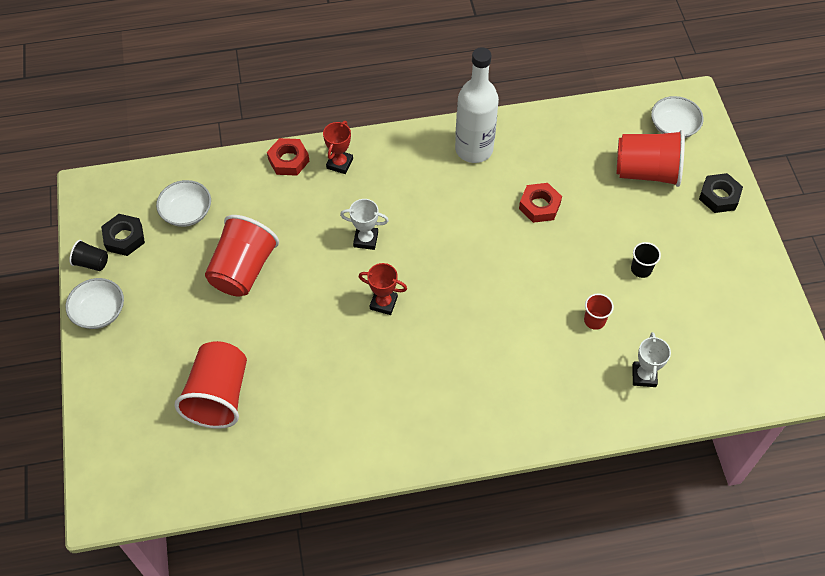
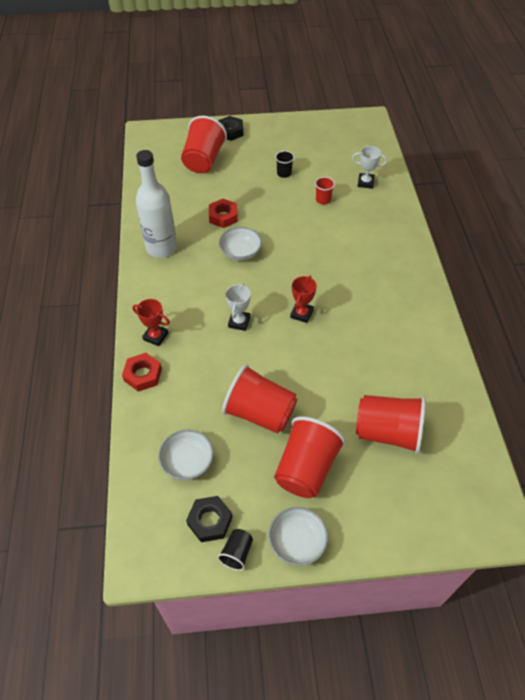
camera: 85 degrees left, 5 degrees down
(177, 316) = (306, 468): none -> red cup
(673, 127) = (167, 143): white bowl -> white bowl (240, 252)

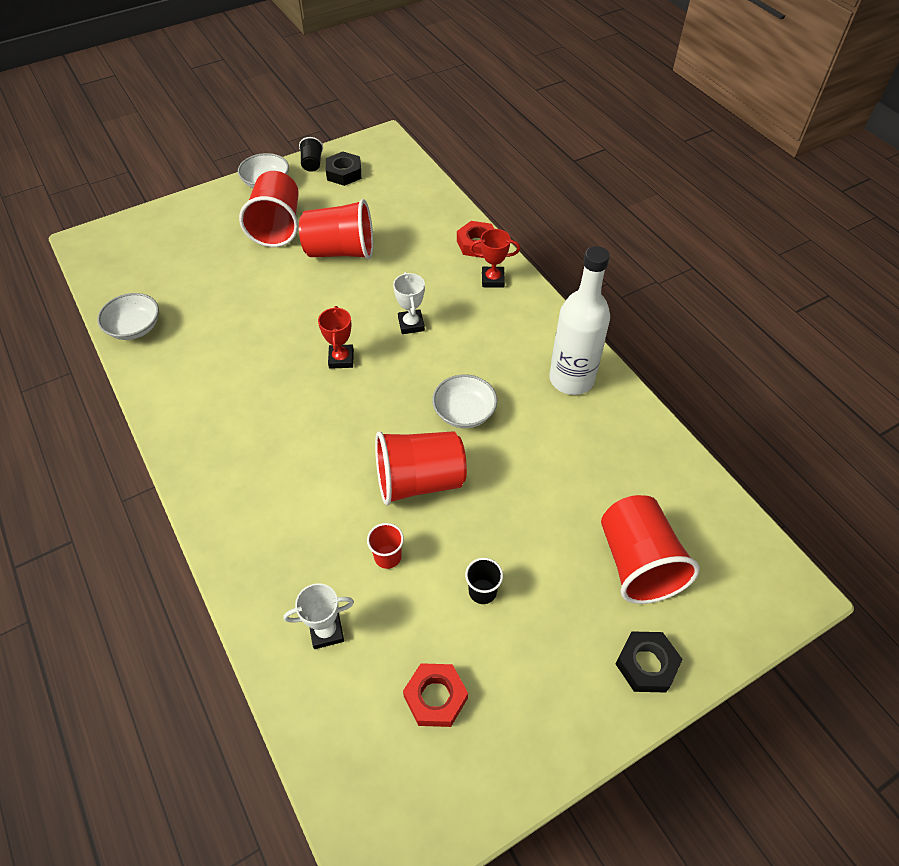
camera: 155 degrees right, 0 degrees up
(187, 461) = (386, 199): white bowl -> white bowl (134, 328)
(223, 216) = (525, 460): red nut -> red nut (435, 697)
(387, 432) = (205, 276): red cup -> red cup (419, 481)

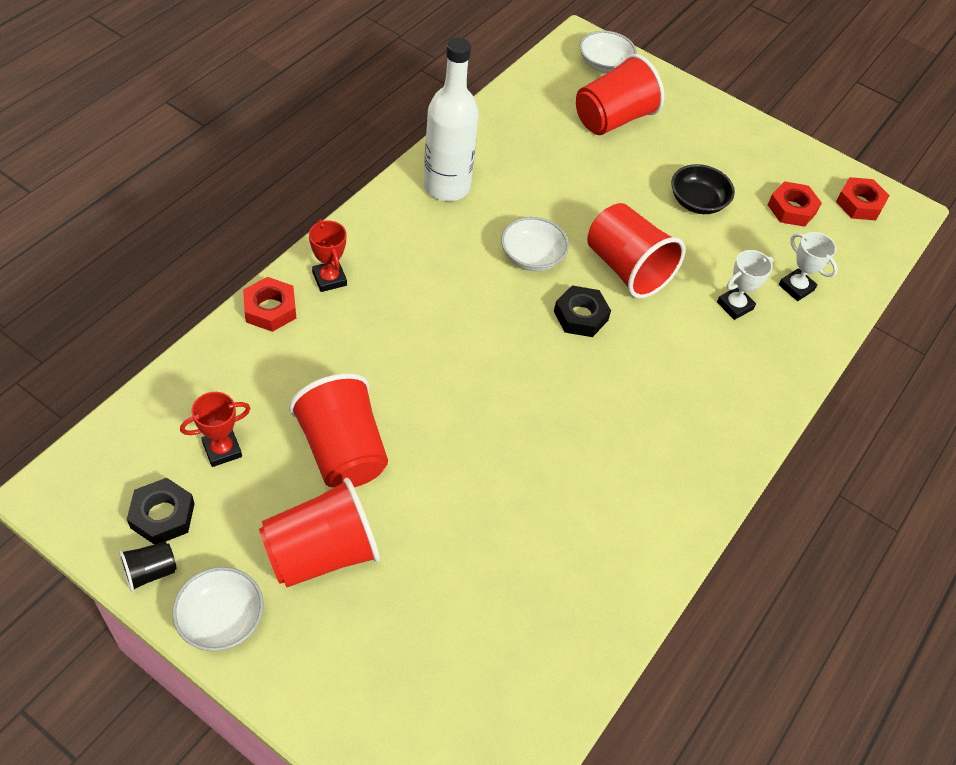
camera: 120 degrees left, 0 degrees up
(134, 328) = (591, 634): white bowl -> white bowl (604, 64)
(341, 359) = (520, 382): red trophy -> red trophy (222, 450)
(387, 556) = (710, 269): red cup -> none
(411, 324) = (437, 334): white trophy -> white trophy (735, 306)
(412, 799) = (859, 203): none -> red nut
(482, 591) = (697, 202): black cup -> black bowl
(646, 664) = (687, 106): black nut -> black nut (580, 316)

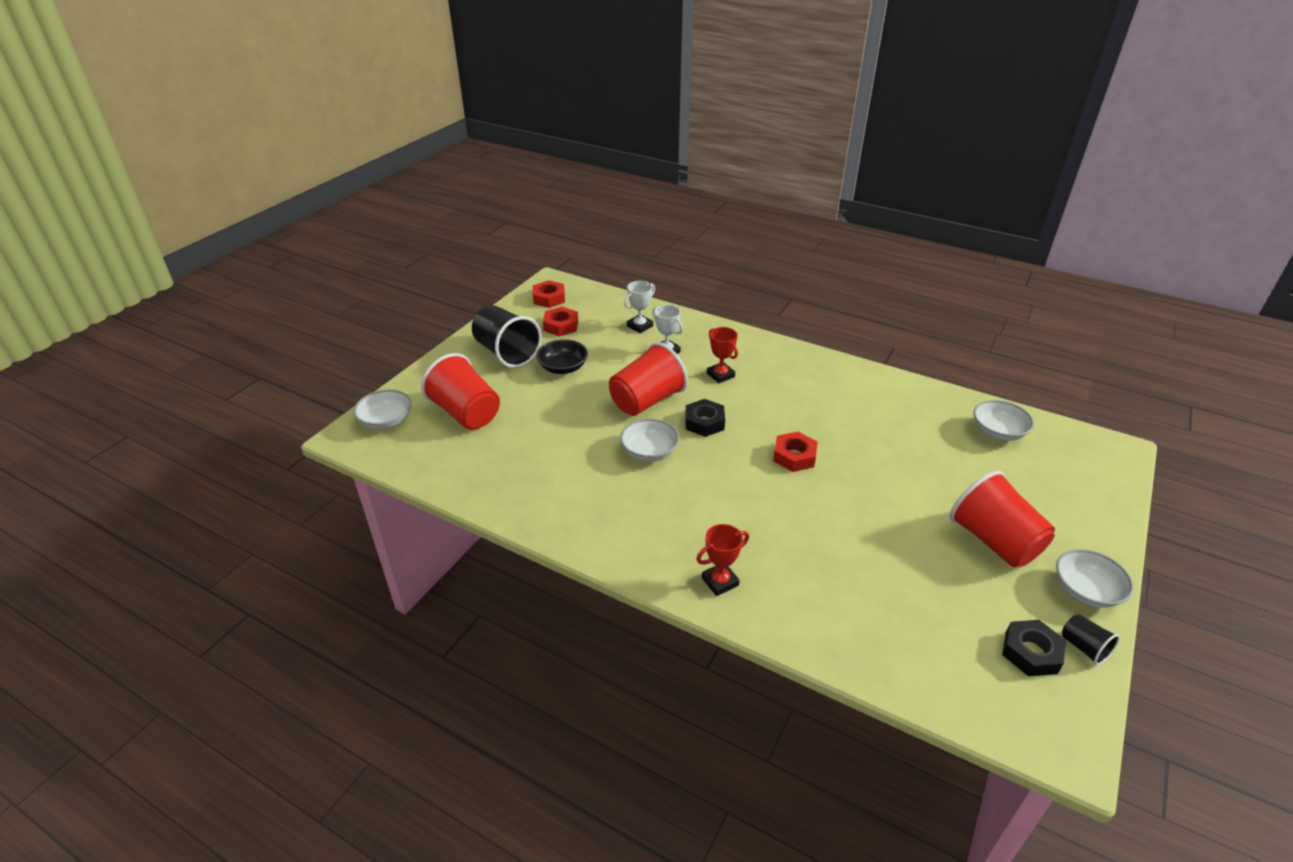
camera: 90 degrees left, 15 degrees down
(222, 450) = (944, 624): red trophy -> red trophy (720, 375)
(270, 309) = (774, 621): red nut -> red nut (794, 456)
(342, 451) = (900, 543): red cup -> none
(446, 187) = (575, 512): white bottle -> none
(527, 660) = (998, 432): none -> white bowl
(727, 156) = (507, 353): none -> black cup

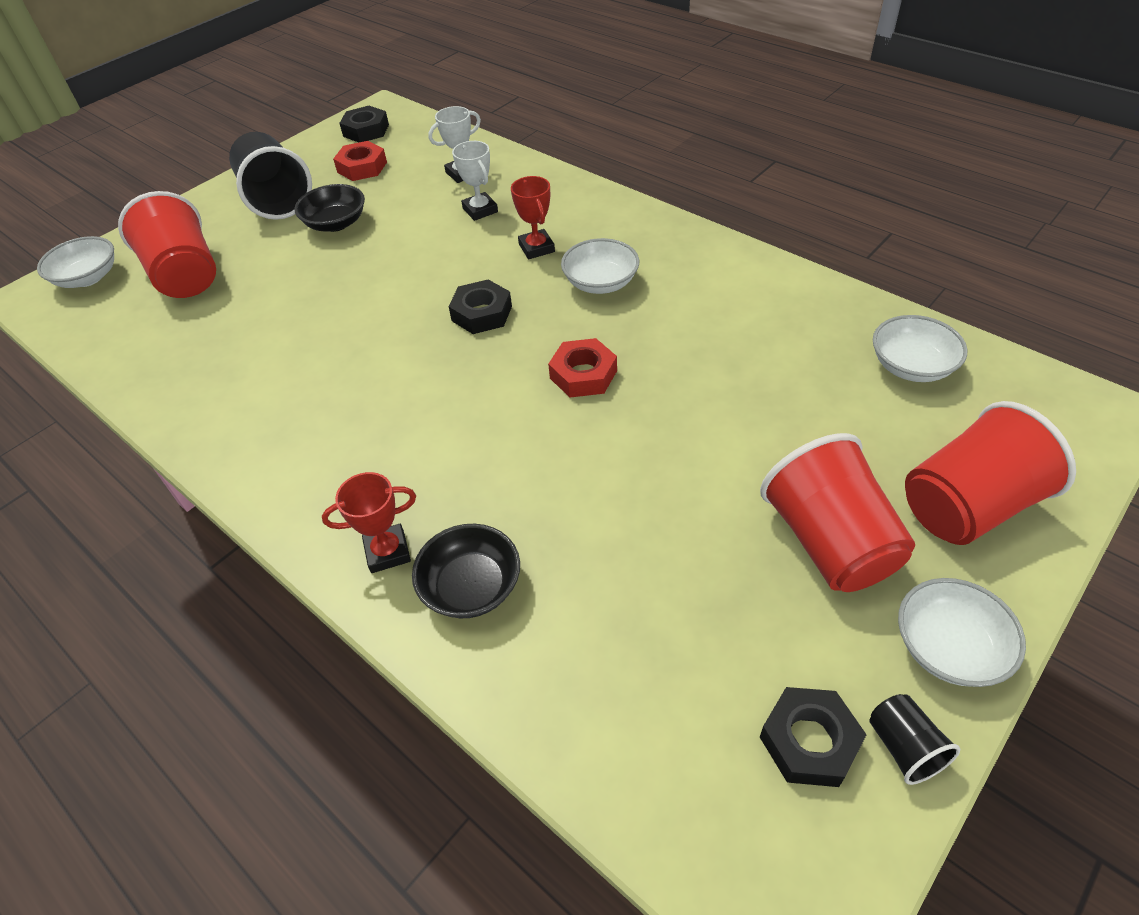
camera: 15 degrees right, 10 degrees up
(549, 298) = (366, 130): red nut -> black nut
(646, 401) = (420, 277): red cup -> red cup (967, 506)
(649, 452) = (387, 349): white bowl -> white bowl (600, 282)
(786, 595) = (471, 587): none -> black bowl

